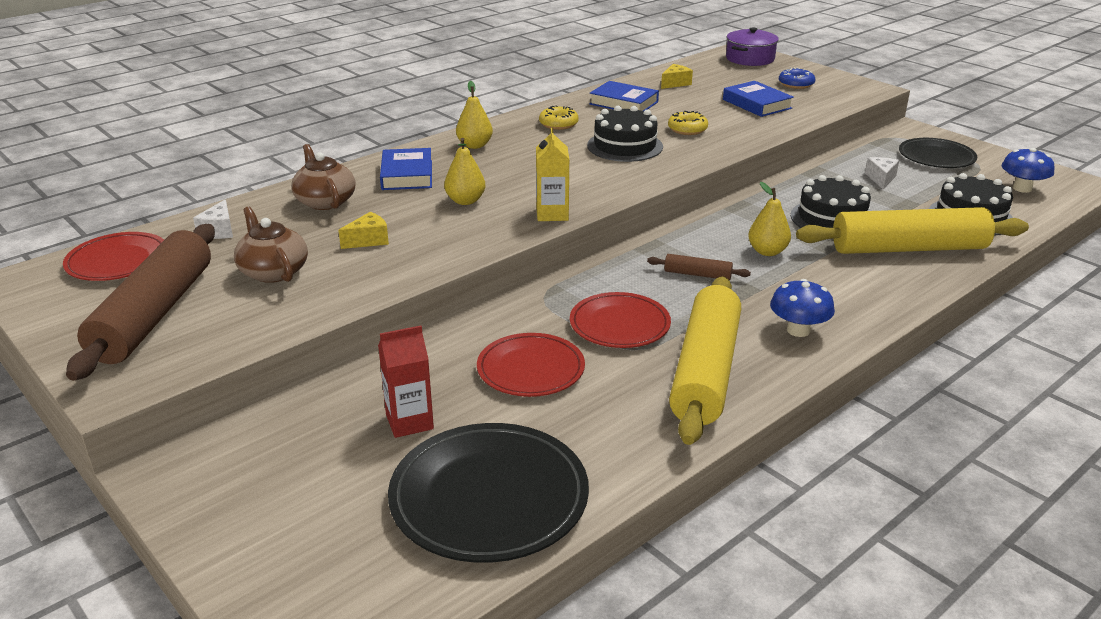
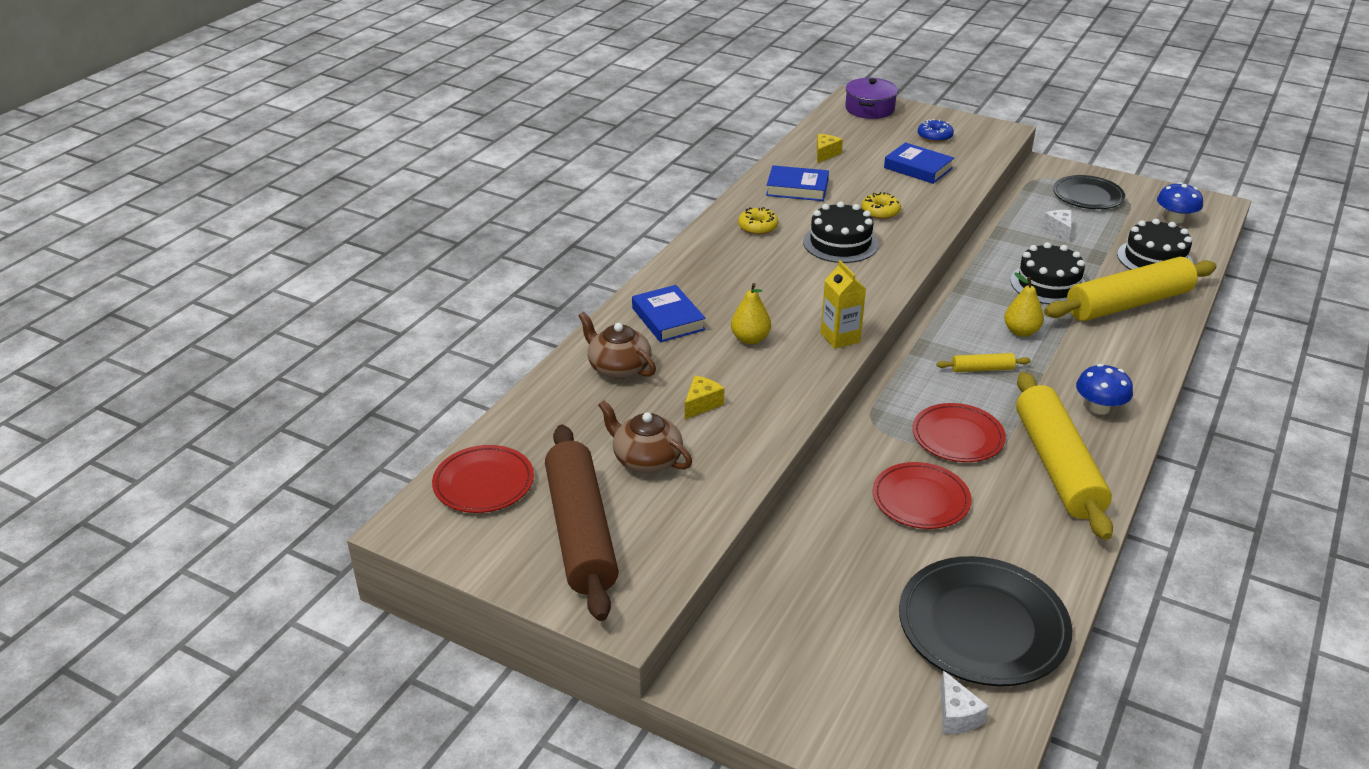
camera: 20 degrees left, 5 degrees up
(219, 231) = (548, 425): white cheese -> white cheese (956, 715)
(409, 422) = (864, 576): red carton -> none
(475, 145) = (701, 269): yellow pear -> none
(697, 274) = (982, 369): brown rolling pin -> yellow rolling pin

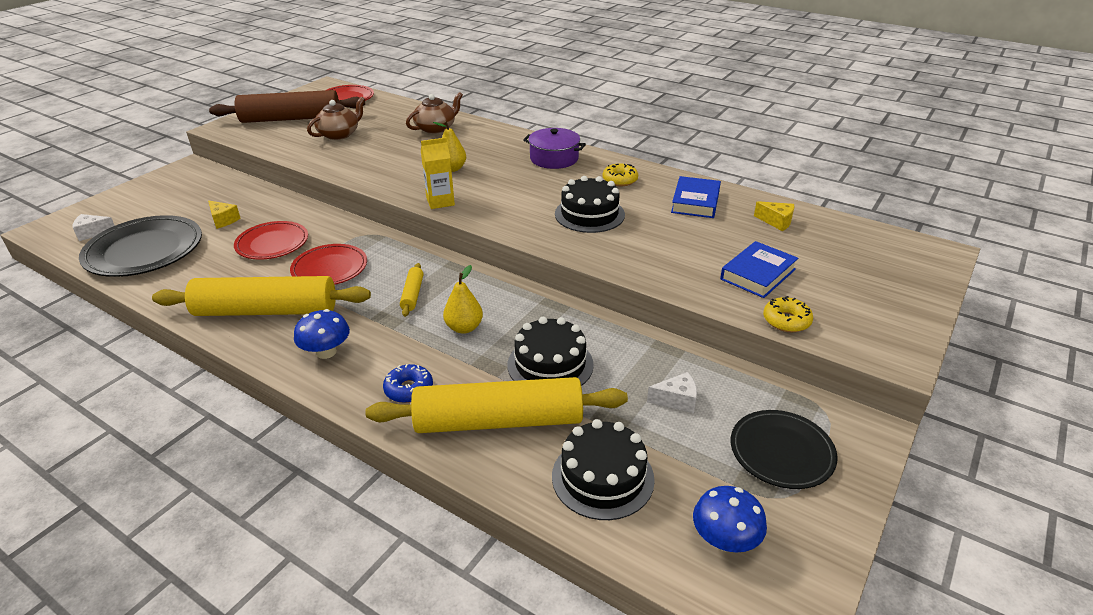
camera: 95 degrees right, 0 degrees up
(668, 319) = (487, 143): blue book -> none
(701, 404) = (383, 150): yellow cheese -> yellow cheese (223, 220)
(869, 109) = (914, 260): purple pot -> purple pot (554, 158)
(880, 212) = (651, 240): yellow donut -> yellow donut (786, 321)
(934, 136) = (852, 297): blue donut -> blue donut (409, 389)
(1128, 303) = (499, 421): yellow rolling pin -> yellow rolling pin turned 75 degrees counterclockwise

